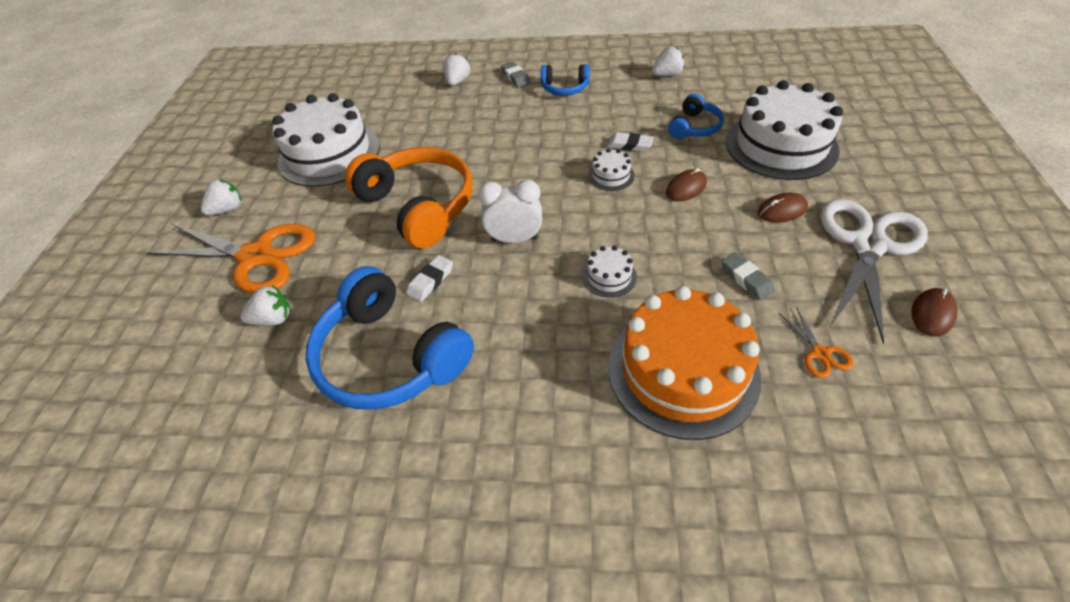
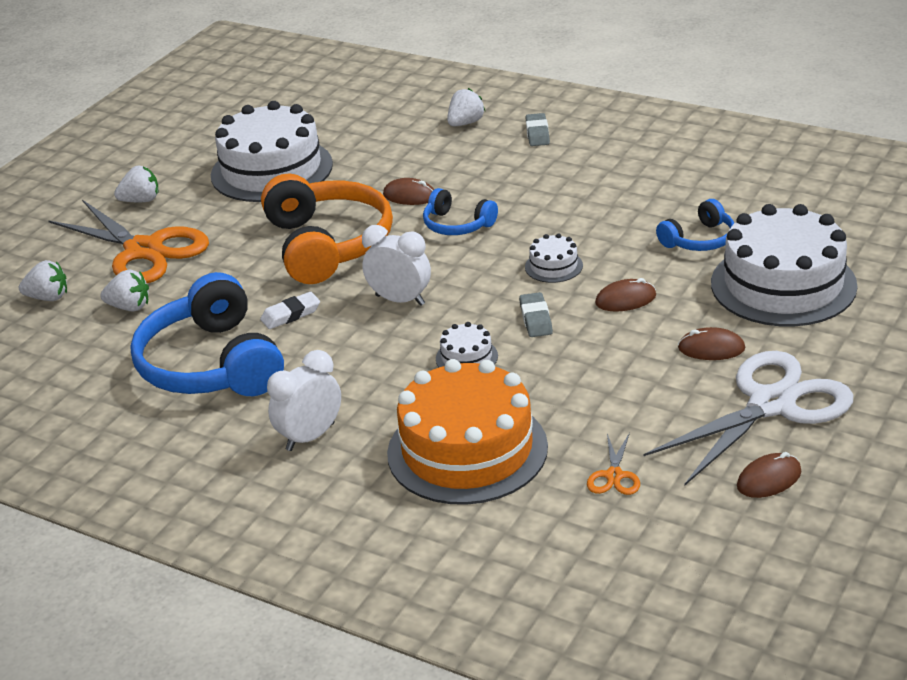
camera: 25 degrees right, 15 degrees down
(457, 147) = (410, 196): none -> brown mouse
(535, 407) = (310, 437): none -> white clock
(565, 88) = (585, 160): blue headphones -> blue headphones (457, 225)
(629, 145) = (604, 240): white eraser -> none
(667, 75) = (725, 173): white strawberry -> white strawberry (48, 297)
(746, 279) = (605, 397): grey eraser -> grey eraser (535, 319)

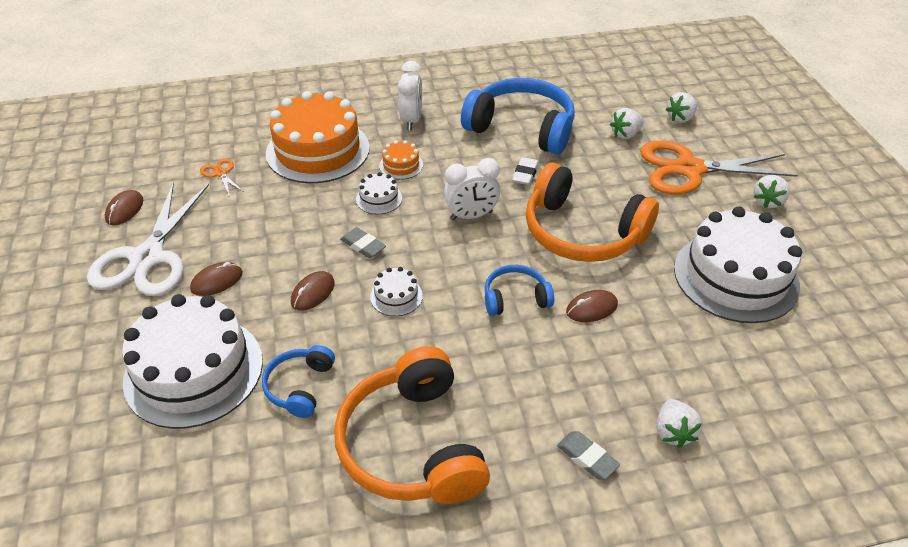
camera: 135 degrees right, 10 degrees up
(397, 384) = (401, 165): none -> orange cake
(646, 179) = (412, 445): none -> orange headphones

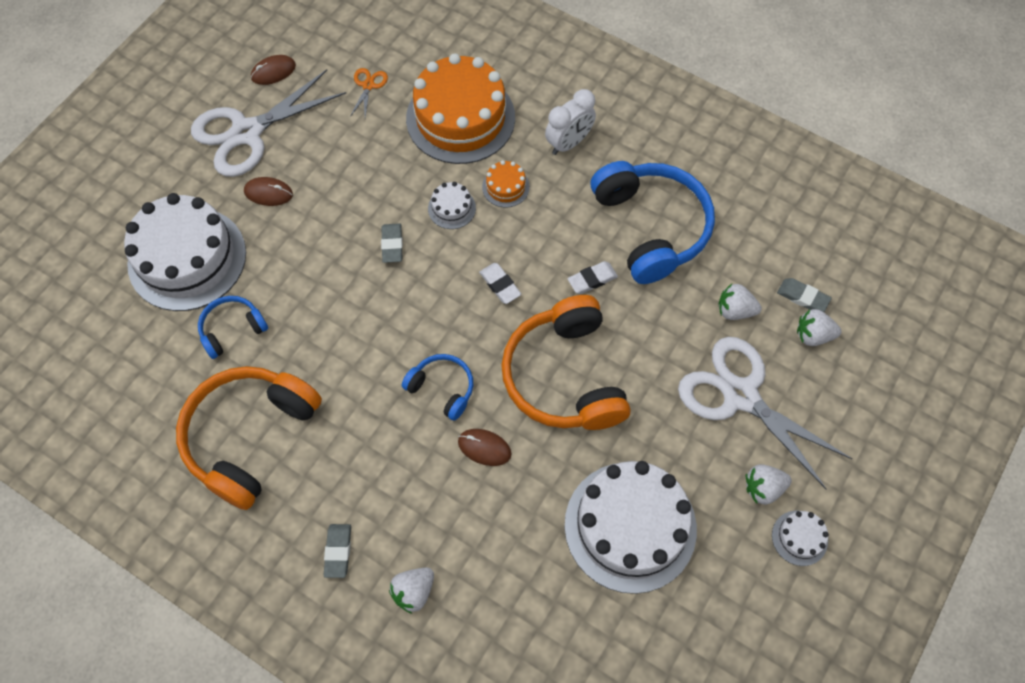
camera: 45 degrees right, 20 degrees up
(313, 293) = (316, 258): brown mouse -> none
(396, 296) = (365, 311): white cake -> white cake (799, 538)
(471, 216) = (500, 285): white clock -> white eraser
(649, 106) = (802, 297): none -> grey eraser
(689, 169) = (740, 395): orange scissors -> white scissors

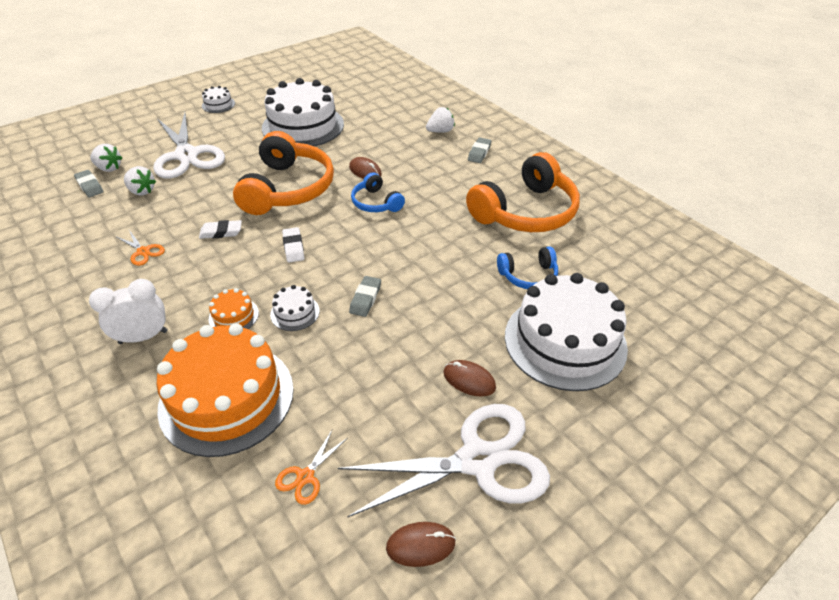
camera: 160 degrees left, 20 degrees down
(651, 227) = (143, 252): blue headphones -> orange scissors
(763, 488) = (217, 122): white strawberry -> none

